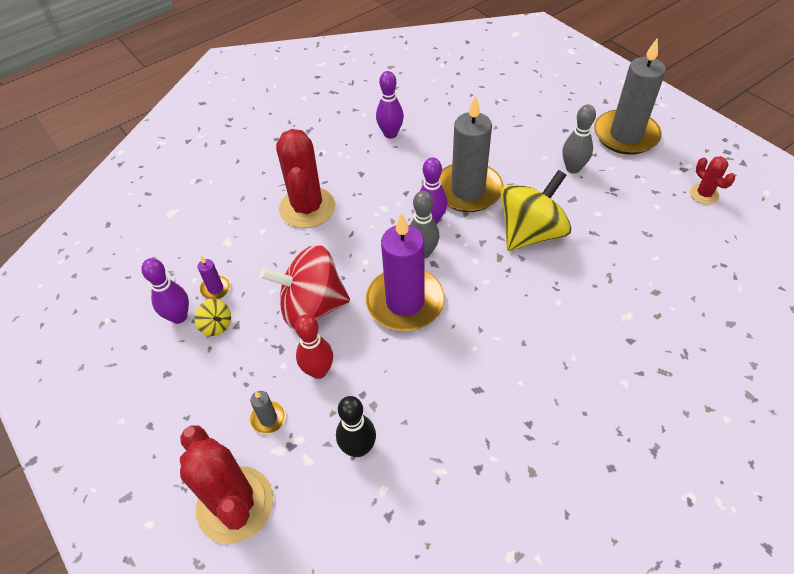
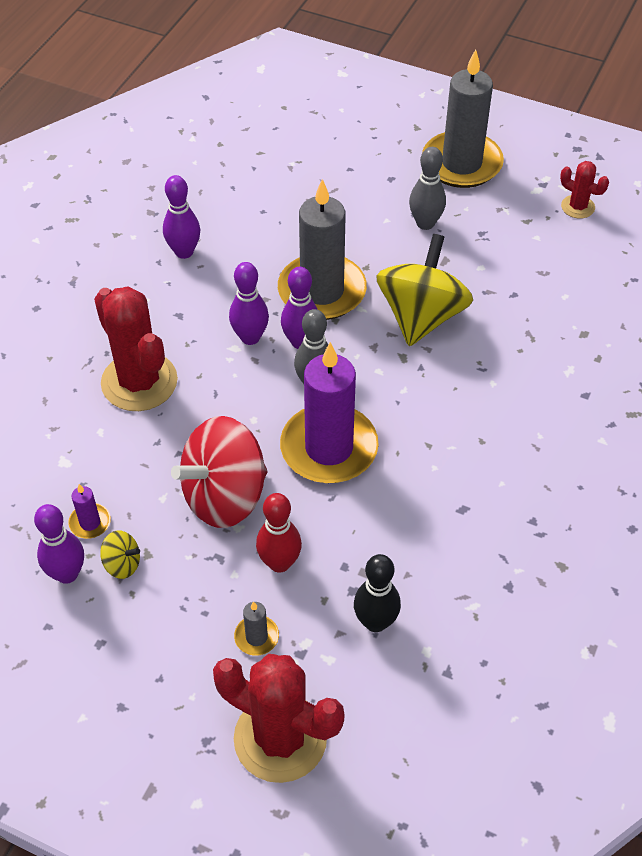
camera: 30 degrees left, 0 degrees up
(398, 204) = (250, 337): none -> purple bowling pin

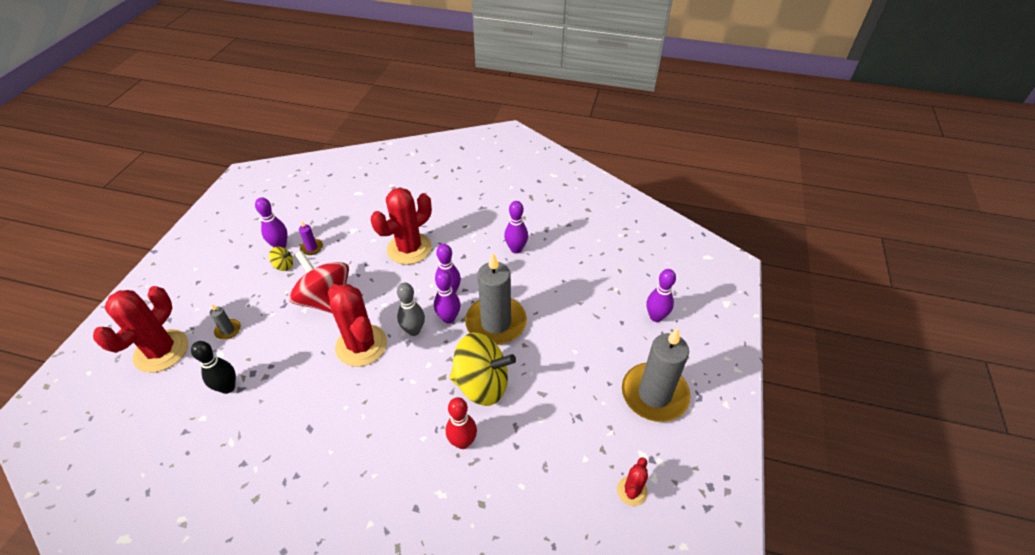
camera: 80 degrees right, 5 degrees down
(122, 564) = (284, 265): yellow spinning top -> yellow spinning top turned 90 degrees counterclockwise
(279, 563) = (276, 333): red bowling pin -> red bowling pin (463, 442)
(329, 448) = (361, 345): purple candle -> red cactus
(349, 137) = (656, 317): none -> purple bowling pin
(425, 223) = (578, 376): grey bowling pin -> none

